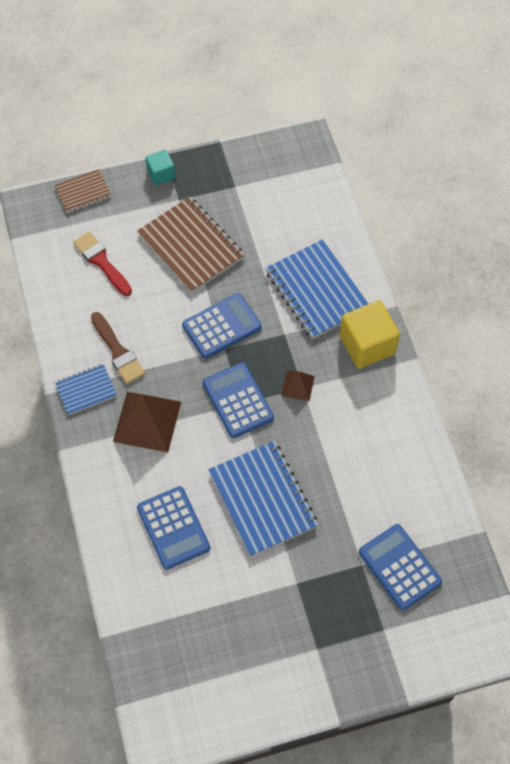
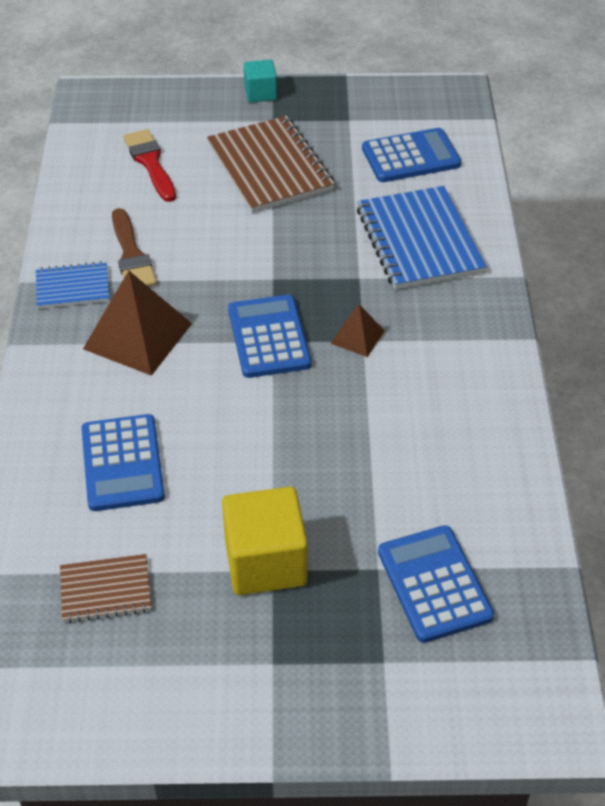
camera: 15 degrees right, 15 degrees down
(83, 192) = (157, 94): brown notebook -> brown notebook (105, 590)
(221, 326) = (278, 254): blue calculator -> blue calculator (411, 157)
(262, 499) = (261, 456): blue notebook -> none
(367, 345) = (469, 310): yellow cube -> yellow cube (265, 562)

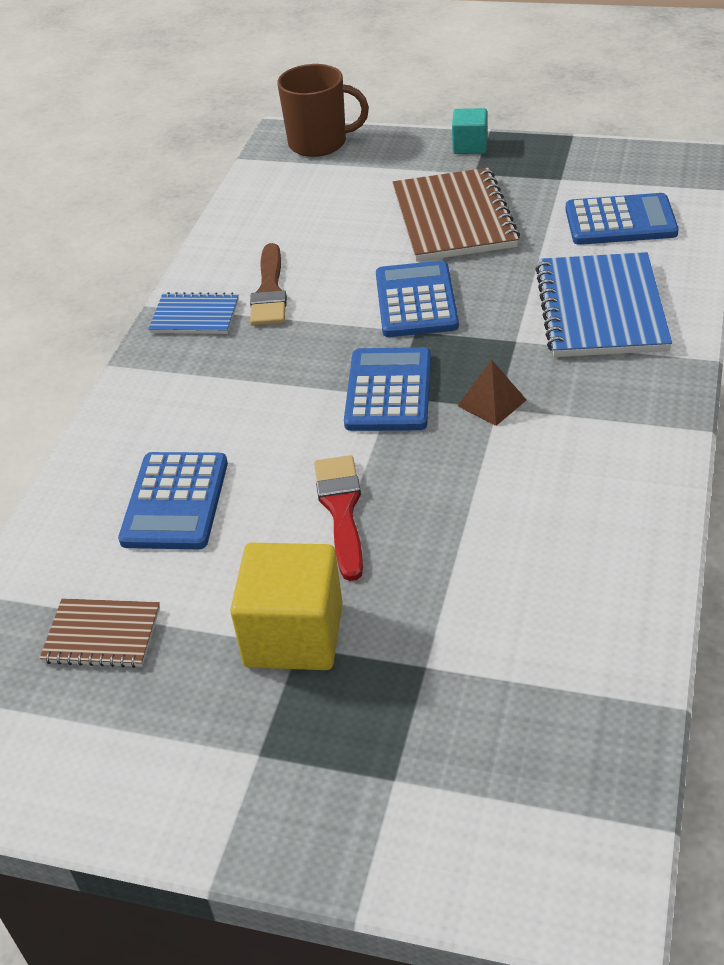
camera: 20 degrees right, 5 degrees down
(123, 101) = (319, 143): none -> brown mug
(137, 336) = (244, 372): brown pyramid -> none
(150, 163) = (325, 204): red brush -> red brush (341, 510)
(434, 584) = (489, 697): blue calculator -> blue calculator (416, 301)

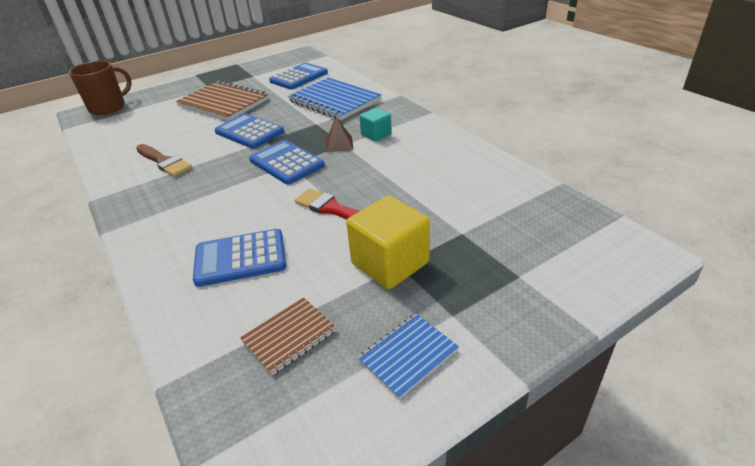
camera: 50 degrees left, 5 degrees down
(175, 502) = (240, 258): blue calculator -> blue calculator turned 120 degrees clockwise
(195, 316) = (132, 189): blue notebook -> blue notebook (408, 355)
(470, 146) = (193, 81): turquoise cube -> turquoise cube (376, 135)

